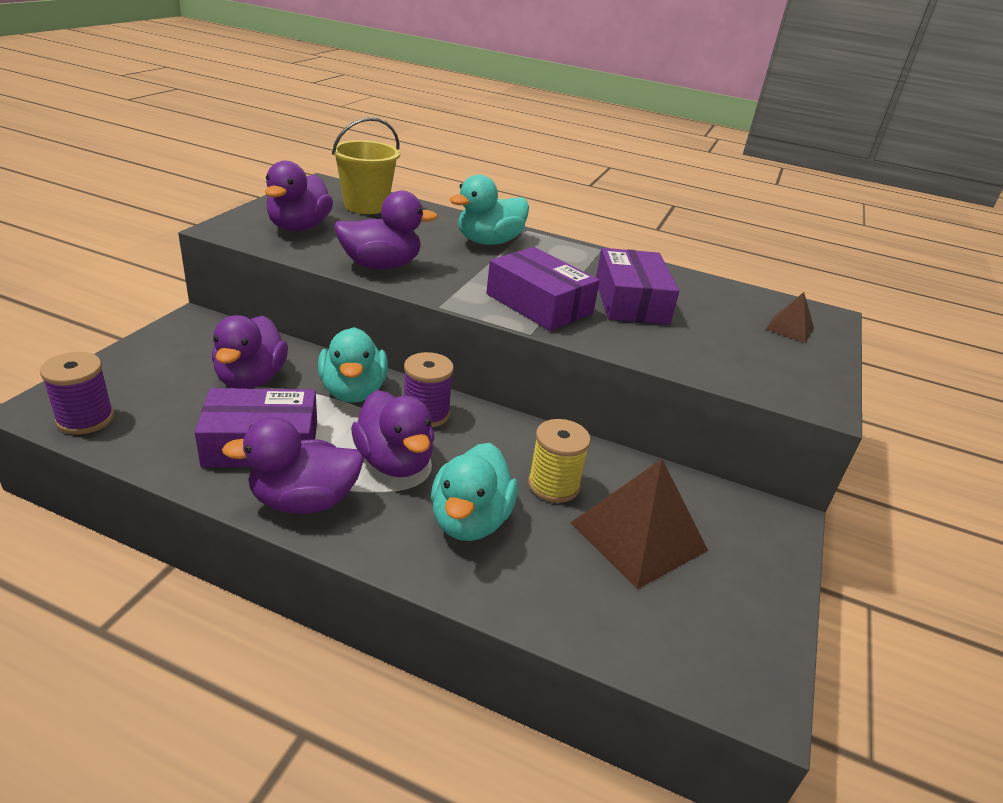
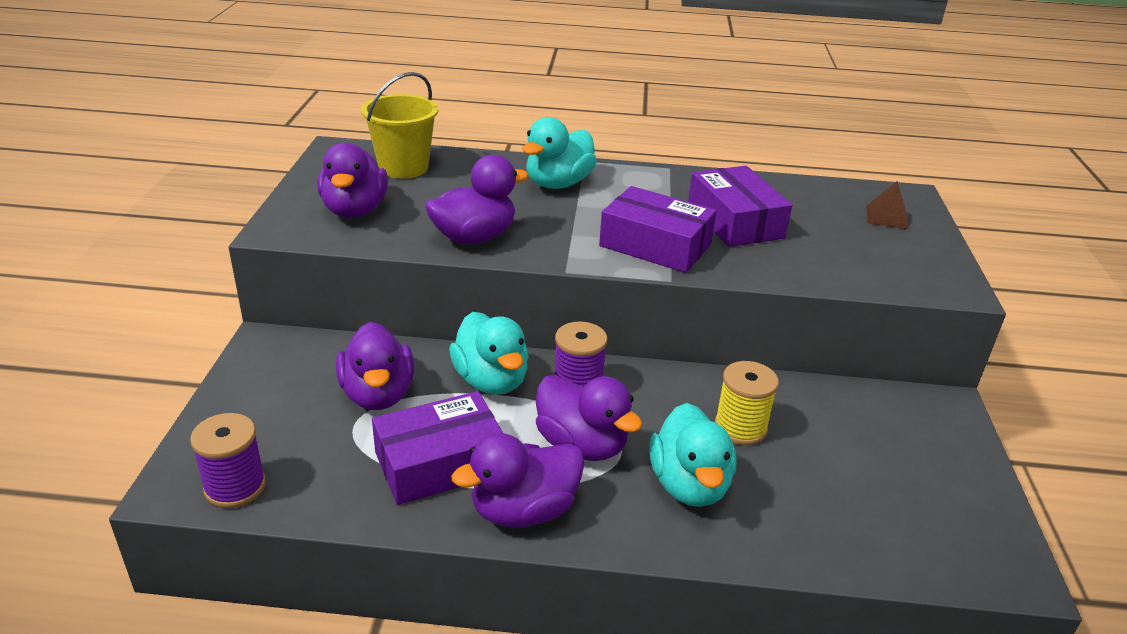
camera: 15 degrees left, 0 degrees up
(638, 536) = (841, 456): brown pyramid -> none

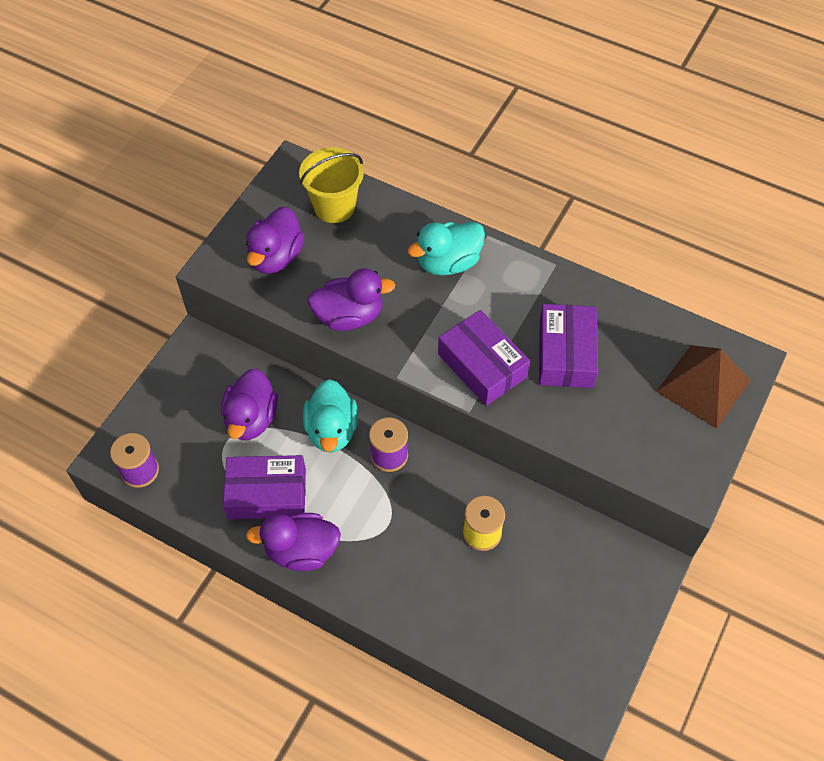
camera: 25 degrees right, 25 degrees up
(581, 445) = (364, 510): purple duck -> none
(689, 485) = (417, 568): turquoise duck -> none
(887, 217) = (703, 385): brown pyramid -> brown pyramid, size x1.97

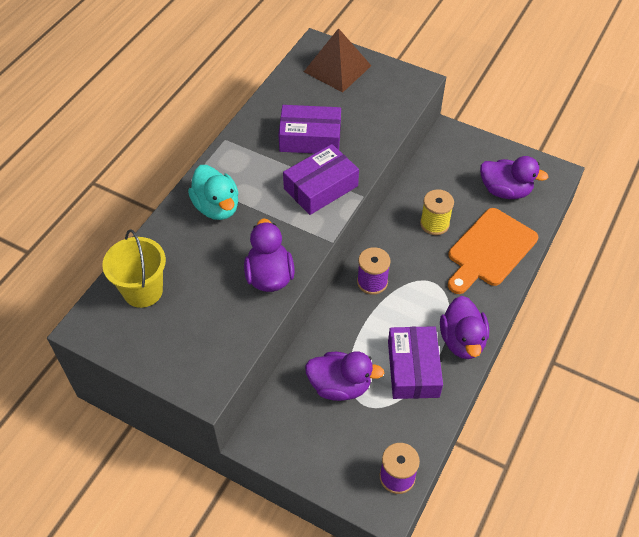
camera: 90 degrees left, 5 degrees down
(276, 257) = (198, 336): purple duck -> purple duck (505, 191)
(332, 430) = (350, 323): turquoise duck -> none
(439, 598) = (489, 250): none -> orange cutting board

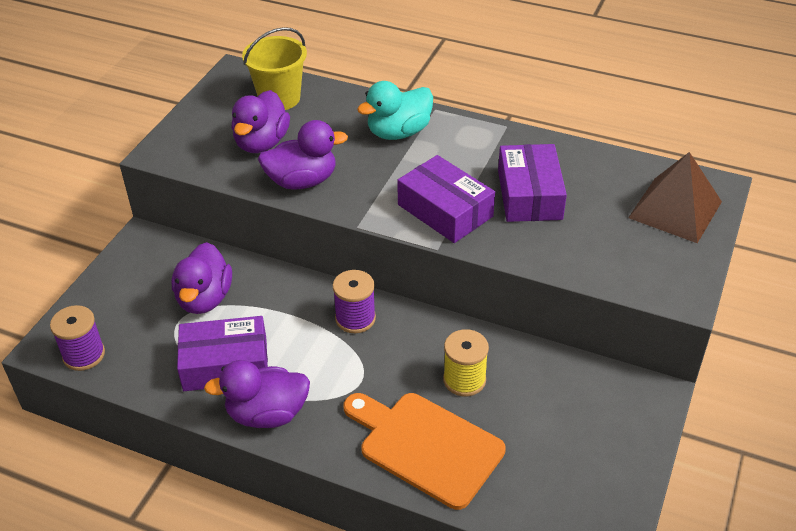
camera: 85 degrees right, 10 degrees down
(505, 191) = (549, 467): purple duck -> purple duck (261, 143)

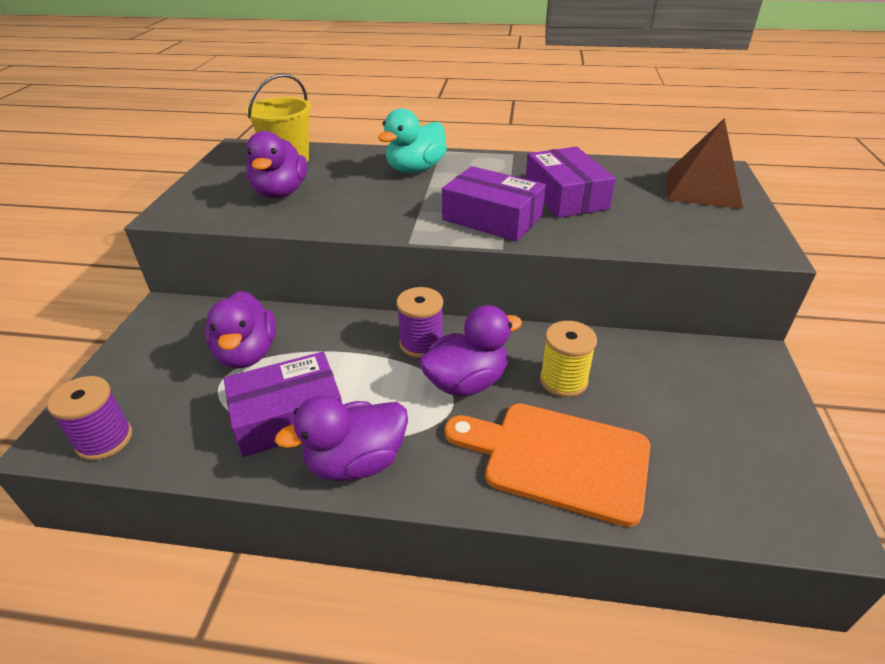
camera: 15 degrees left, 5 degrees down
(302, 181) = (334, 215): purple duck -> purple duck (466, 382)

